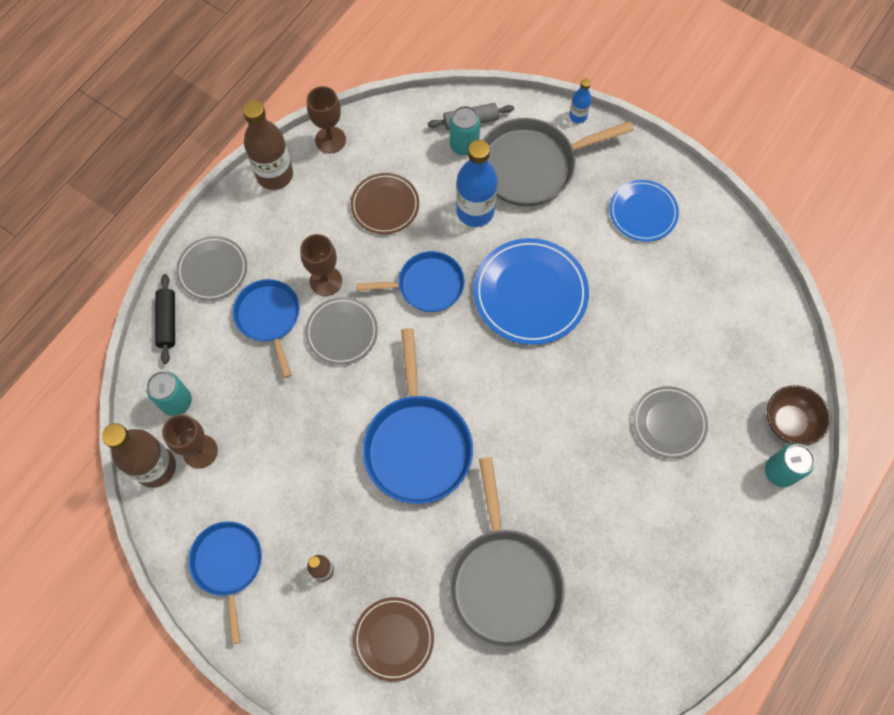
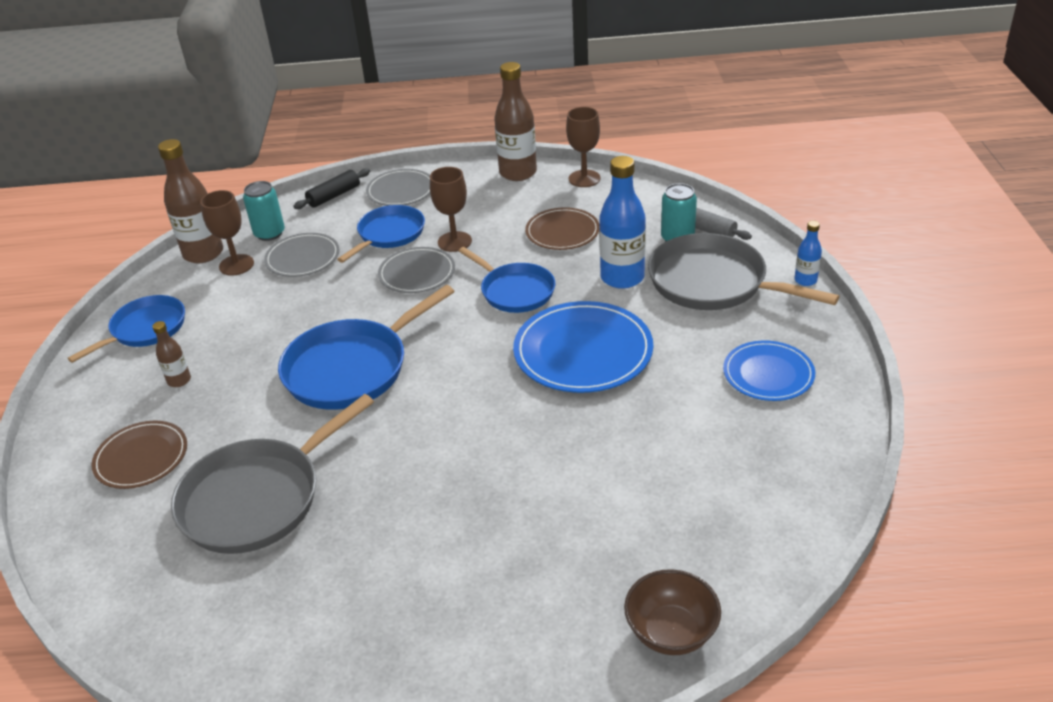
camera: 55 degrees right, 30 degrees down
(669, 423) = (554, 525): grey plate -> grey plate (302, 258)
(779, 472) = (597, 659): turquoise can -> none

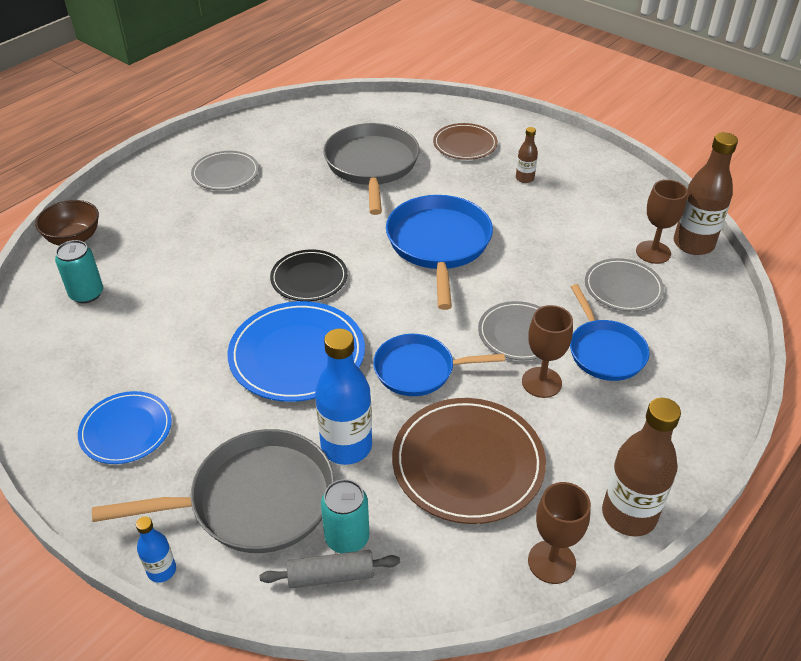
camera: 130 degrees right, 5 degrees up
(145, 329) = (607, 185): blue pan -> none
(269, 233) = (689, 288): turquoise can -> turquoise can (87, 294)
(334, 196) = (724, 355): black rolling pin -> none
(401, 190) = (686, 403): grey plate -> grey plate (225, 173)
(493, 408) = (309, 278): none -> black plate
(562, 232) = (468, 463): brown plate -> brown plate, size x1.62

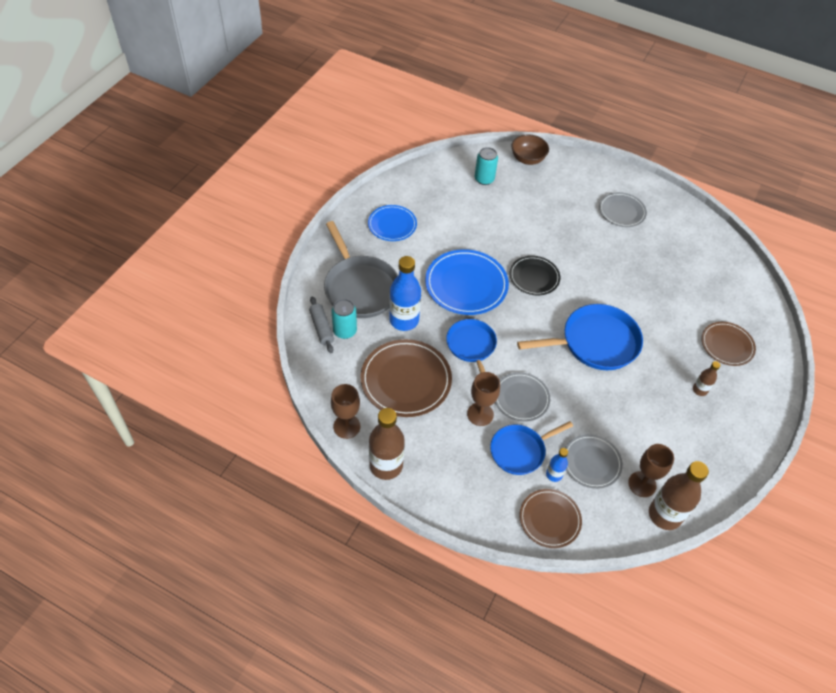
camera: 75 degrees right, 10 degrees up
(162, 570) = (313, 262): blue bottle -> blue bottle (554, 474)
(372, 165) = (670, 290): grey pan -> none
(707, 343) = (549, 519): none -> brown plate

